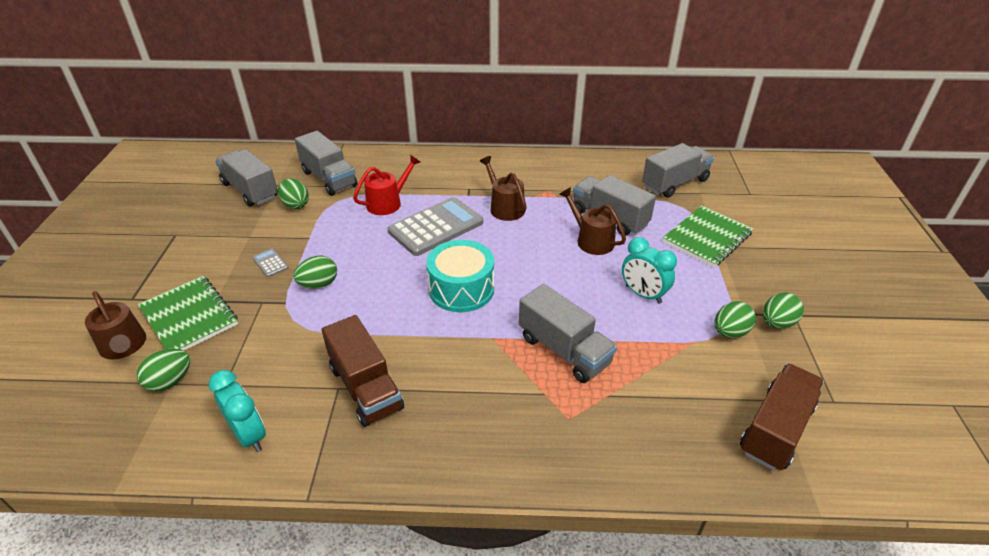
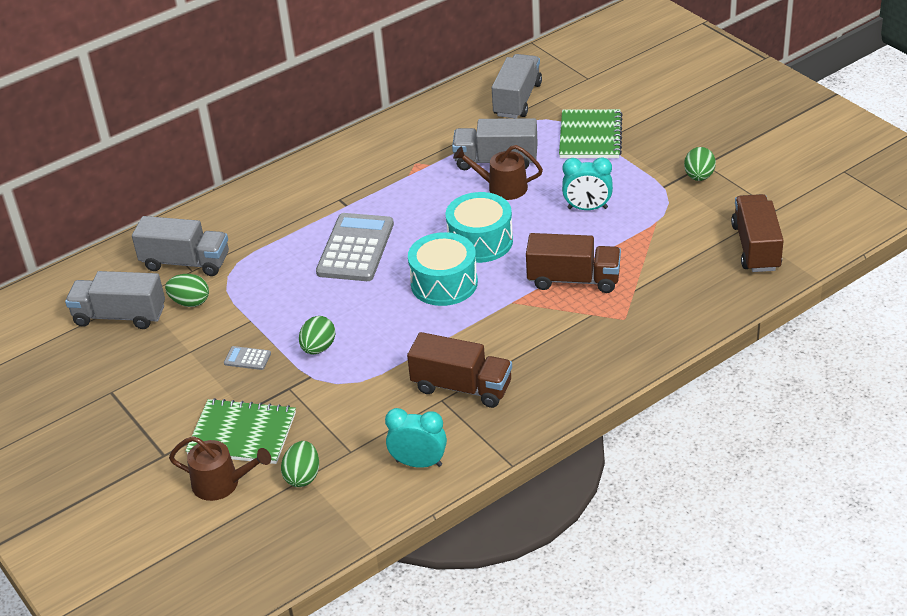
camera: 35 degrees left, 0 degrees up
(387, 203) = (280, 252): red watering can -> none
(505, 207) = (395, 199): brown watering can -> none
(527, 272) = (480, 241): none -> turquoise drum
(564, 350) = (573, 280): grey truck -> brown truck
(730, 332) = (673, 201): green egg -> none

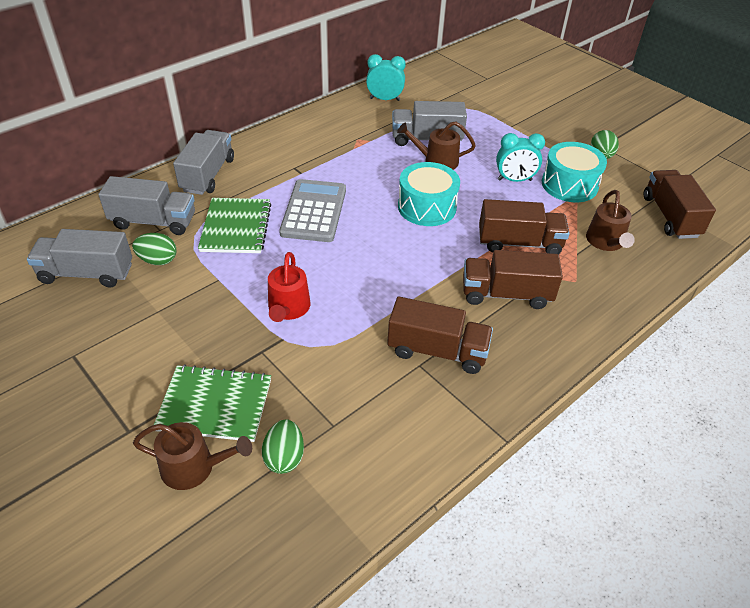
camera: 10 degrees left, 5 degrees up
(247, 358) = (217, 319): grey calculator -> none
(318, 348) = (288, 308): green egg -> red watering can
(419, 463) = (408, 439): turquoise clock -> turquoise clock (384, 99)
(444, 283) = (401, 245): turquoise drum -> turquoise drum (569, 185)
(517, 100) = (434, 92): grey truck -> grey truck (208, 175)
(545, 333) = (506, 294): none -> brown truck
(590, 136) = (501, 122): green notebook -> green notebook (236, 227)
(671, 277) = (606, 242): none -> brown watering can

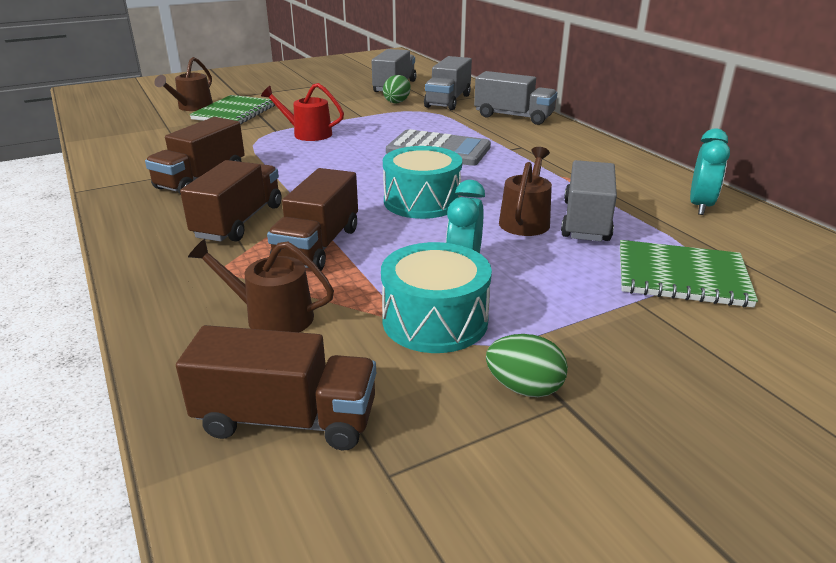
camera: 105 degrees right, 15 degrees down
(236, 227) = (427, 123): green notebook -> green notebook (681, 276)
(284, 457) = (168, 126): green egg -> none

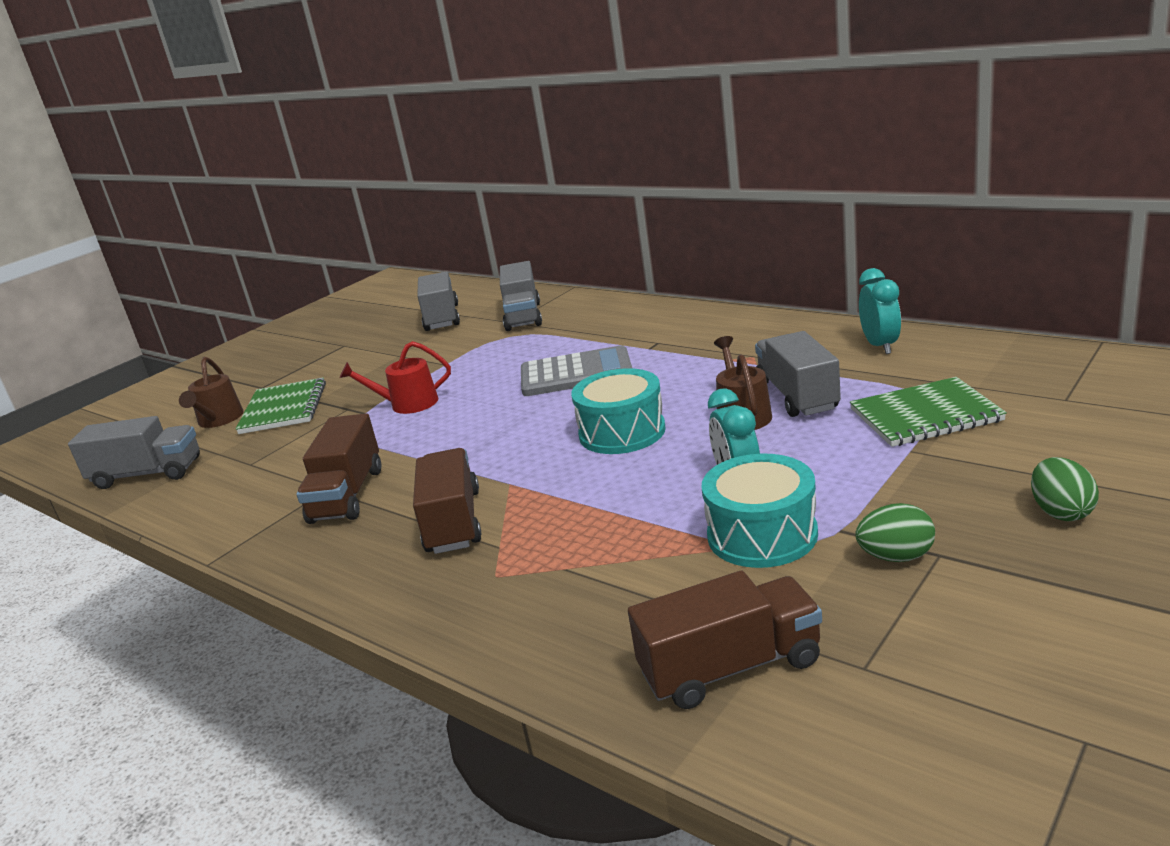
camera: 20 degrees left, 5 degrees down
(272, 316) = (608, 594): brown watering can -> none
(318, 246) = (570, 513): brown truck -> none
(397, 102) = (466, 335): green egg -> green egg (1061, 512)
(513, 116) = (613, 312): grey truck -> grey truck (147, 474)

